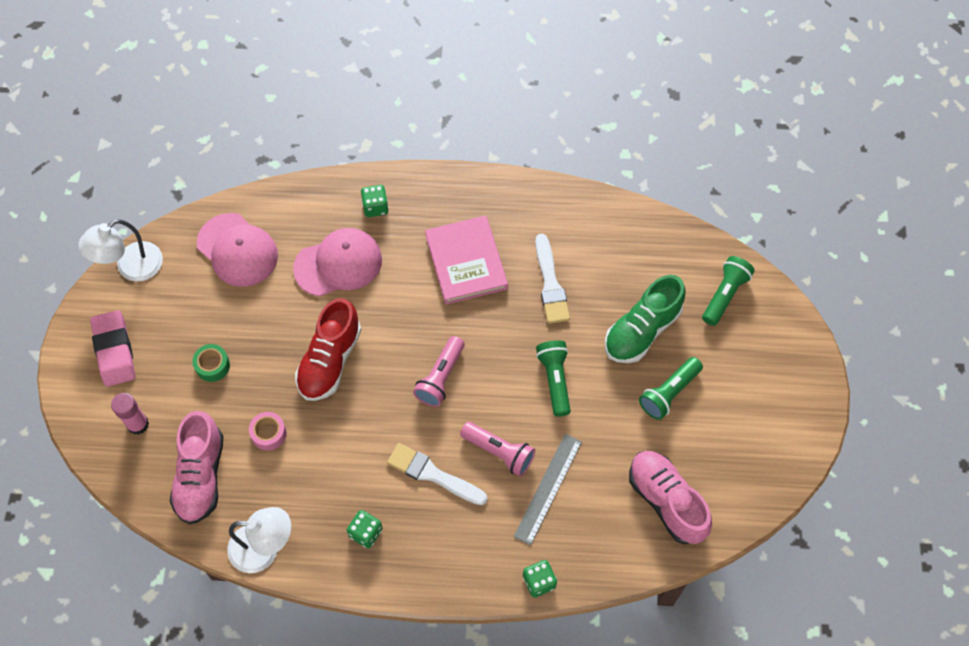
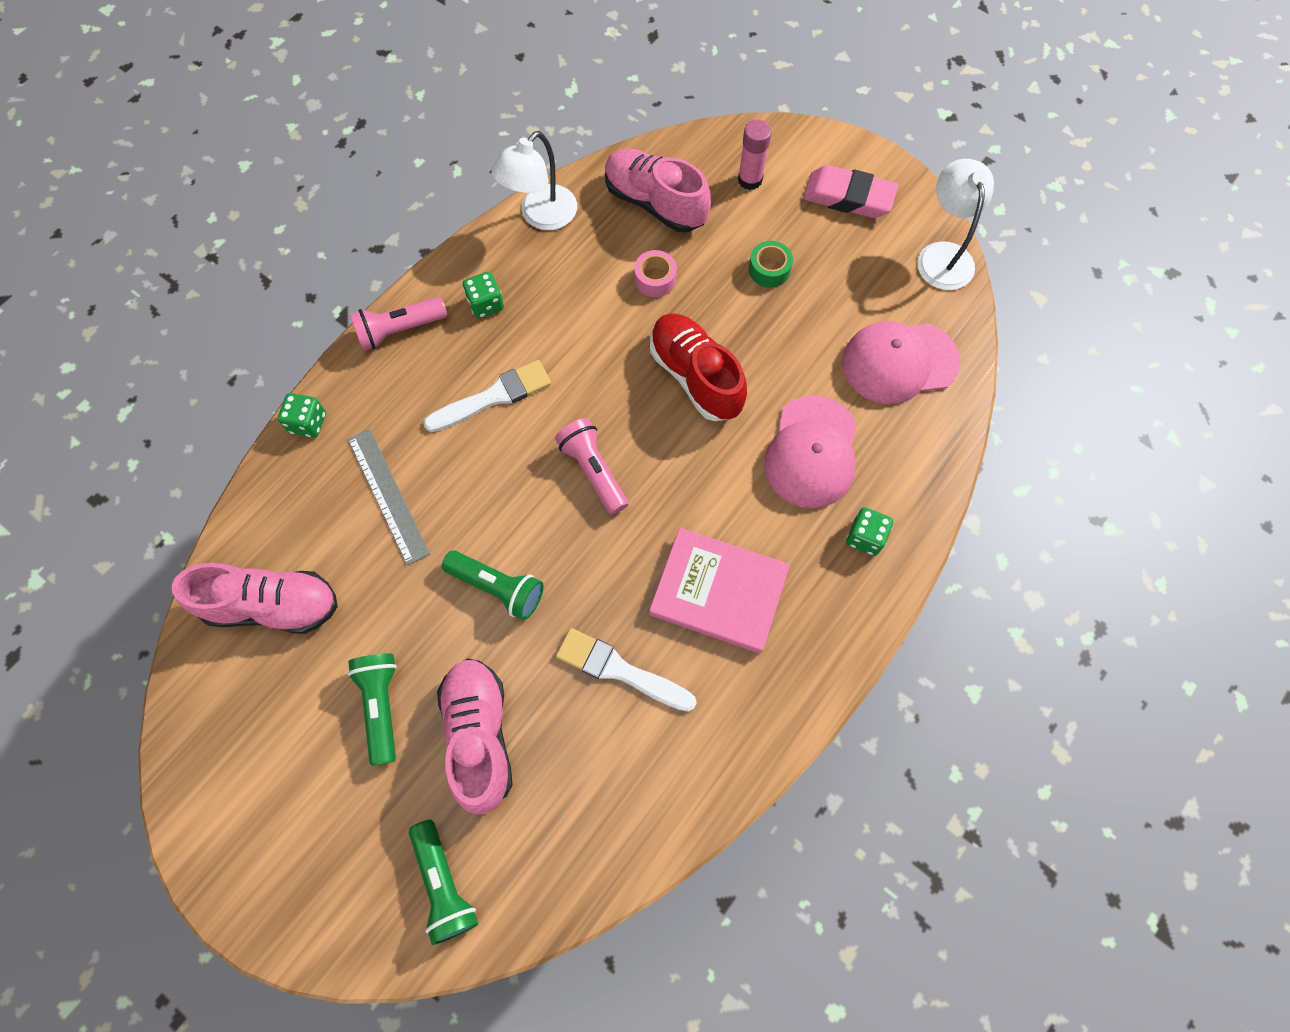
camera: 125 degrees right, 5 degrees up
(499, 452) = (465, 474): pink flashlight -> pink flashlight (399, 330)
(642, 330) = (479, 735): green shoe -> pink shoe

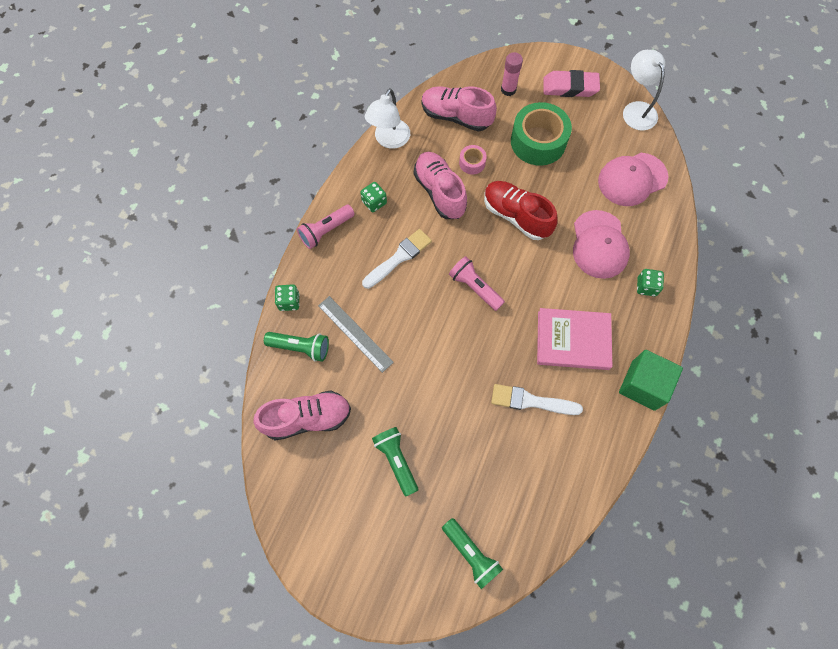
camera: 15 degrees left, 0 degrees up
(479, 735) = (461, 462): pink shoe -> pink shoe (439, 192)
(498, 588) = (442, 372): green flashlight -> green flashlight (301, 347)
(769, 269) = (538, 141): green tape -> green tape, size x2.14
(807, 692) = (643, 385): none -> green cube

